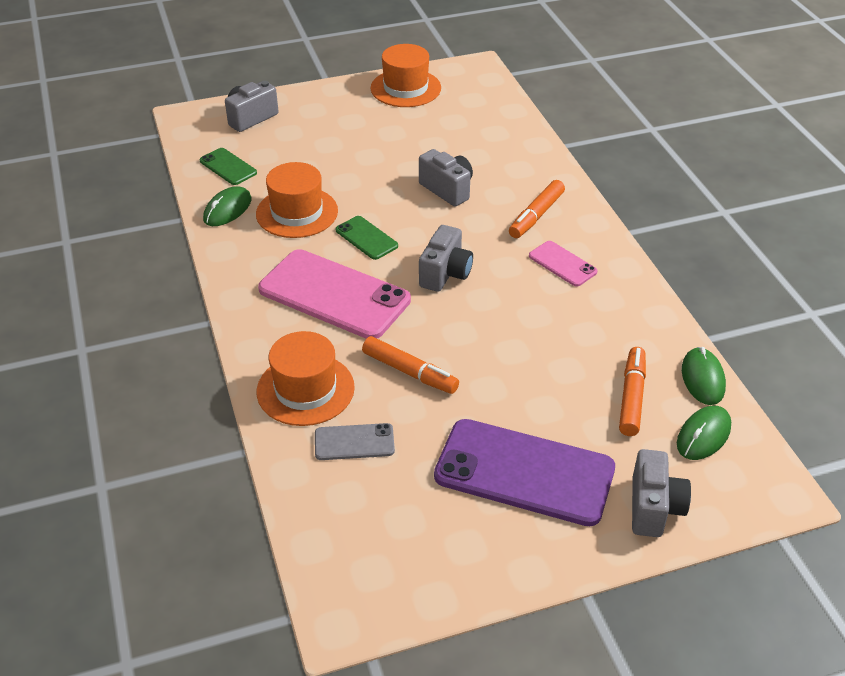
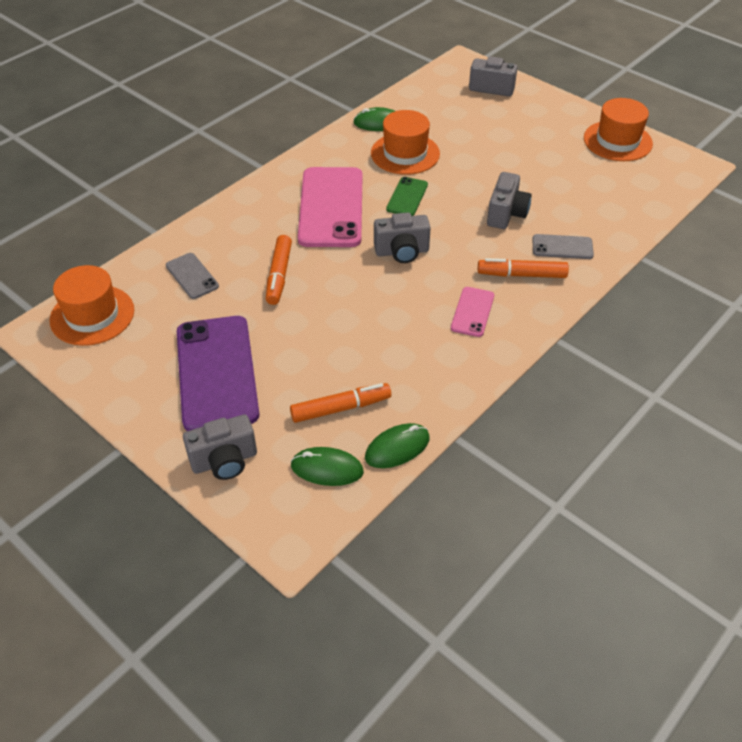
camera: 60 degrees right, 5 degrees up
(228, 167) = (425, 103): green phone -> none
(305, 389) = (226, 234): orange hat -> orange hat (92, 315)
(519, 178) = (562, 247): none -> grey phone

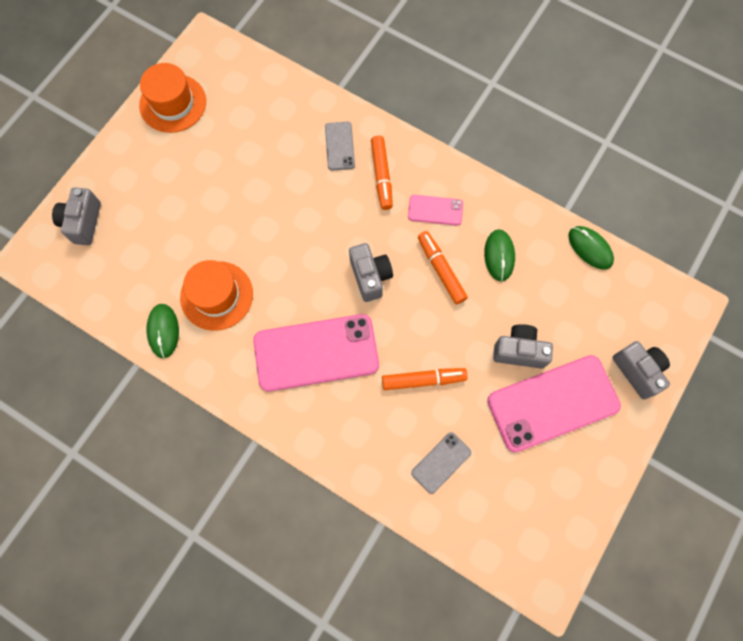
camera: 100 degrees left, 25 degrees up
(92, 315) = (513, 542): orange hat -> none
(217, 372) = (553, 403): purple phone -> pink phone
(327, 469) = (623, 294): green mouse -> green mouse (499, 256)
(341, 408) = (563, 295): orange marker -> orange marker (441, 270)
(407, 197) = (288, 283): green phone -> none
(506, 214) = (301, 193): grey camera -> grey camera (519, 351)

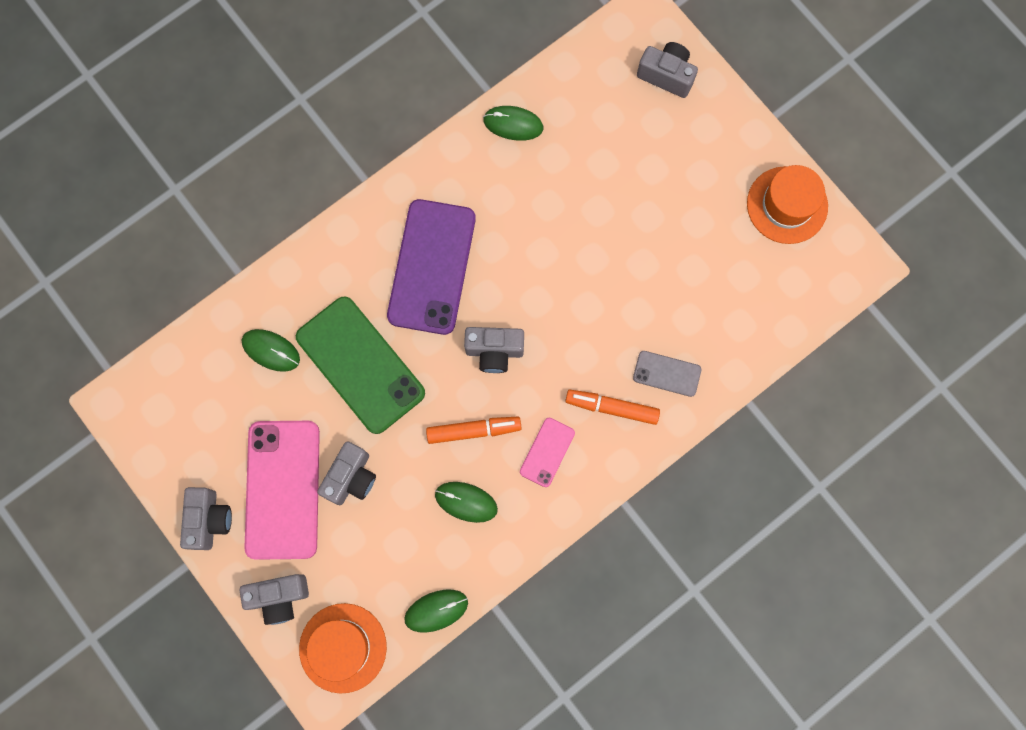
camera: 110 degrees right, 5 degrees up
(216, 295) = (532, 186): orange hat -> orange hat (343, 647)
(316, 352) = (431, 267): pink phone -> purple phone
(423, 380) = (360, 365): orange marker -> green phone
(441, 462) = (271, 350): grey phone -> green mouse
(605, 455) = (209, 520): none -> grey camera

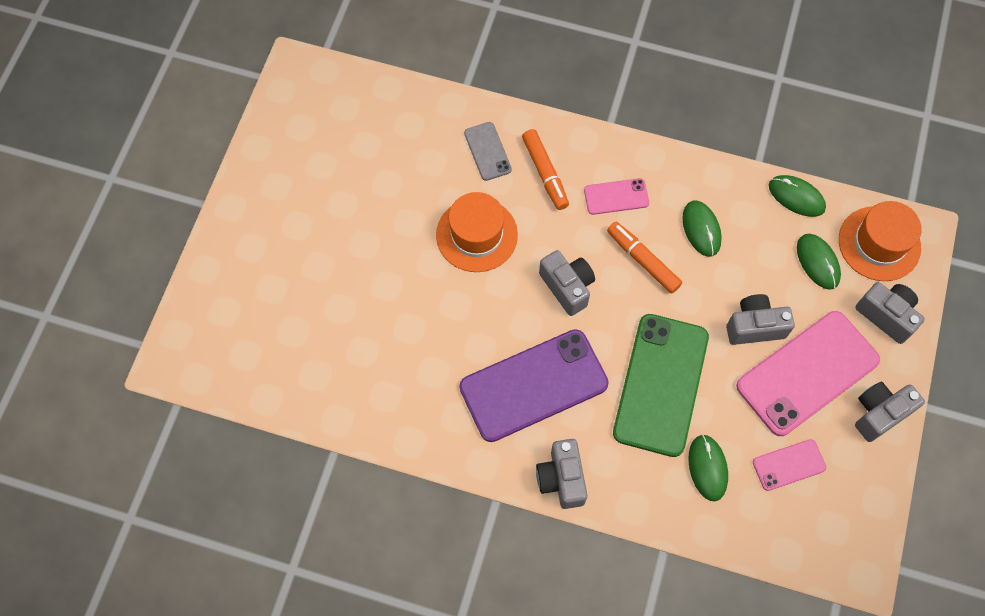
camera: 125 degrees left, 10 degrees down
(226, 414) = (789, 465): none -> pink phone
(513, 124) = (353, 406): green mouse -> green mouse (817, 262)
(666, 75) = (220, 308): grey camera -> grey camera (561, 479)
(787, 205) = (281, 148): orange hat -> orange hat (476, 235)

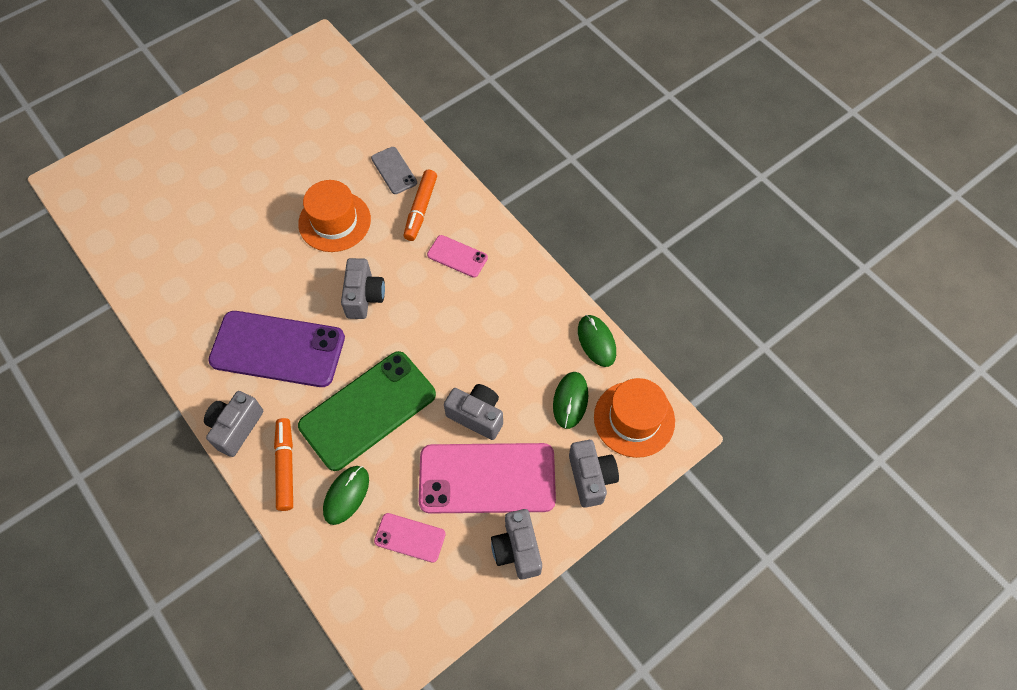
camera: 35 degrees right, 5 degrees down
(487, 151) = (394, 170): grey phone -> grey phone turned 45 degrees counterclockwise
(643, 260) = (436, 313): orange marker -> orange marker (286, 466)
(701, 229) = (500, 319): green mouse -> none
(879, 413) = (517, 549): grey camera -> grey camera turned 105 degrees counterclockwise

